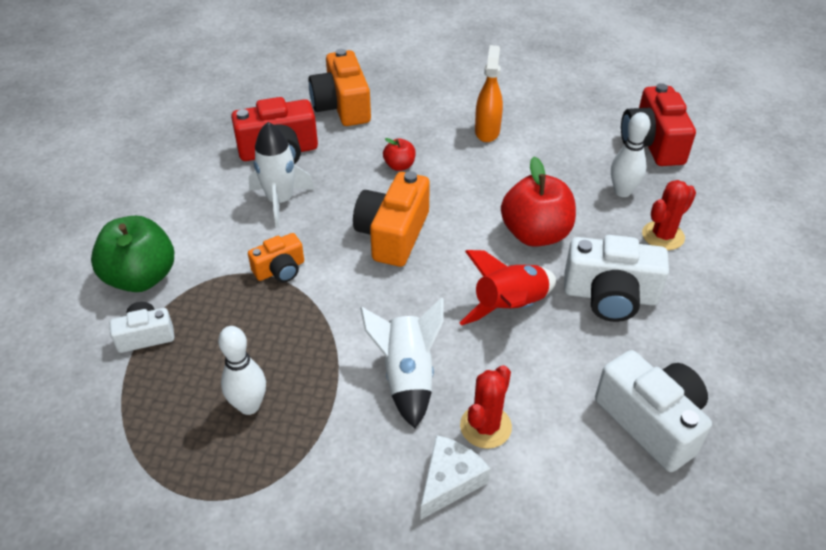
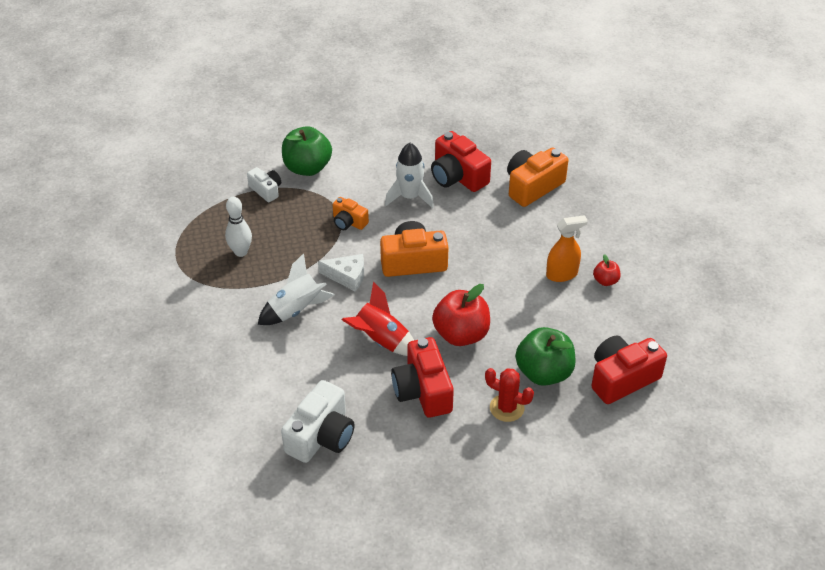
camera: 65 degrees right, 0 degrees up
(399, 166) = (486, 240): red apple -> red apple (605, 281)
(449, 481) = (232, 353): white cheese -> white cheese (347, 276)
(485, 426) = (277, 357): red cactus -> none
(610, 296) = (423, 391): white camera -> red camera
(622, 191) = (544, 373): white bowling pin -> green apple

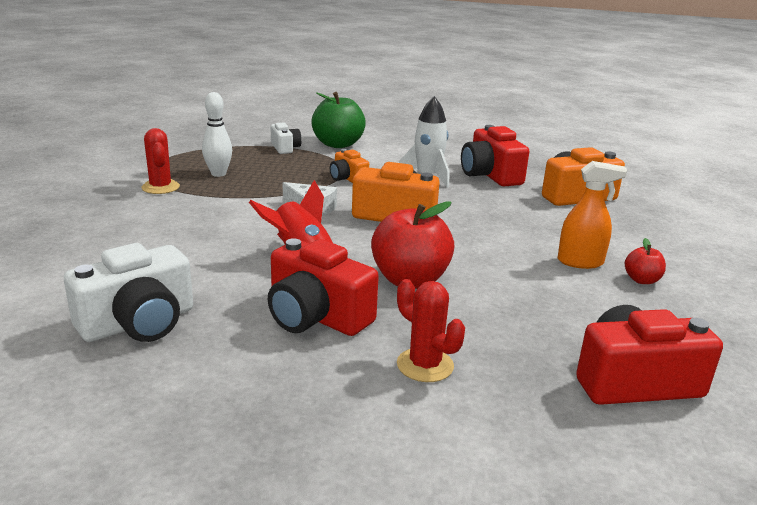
camera: 20 degrees right, 20 degrees down
(210, 288) = (160, 187): none -> red cactus
(296, 310) = (229, 219): white rocket -> none
(423, 391) = (316, 316): red camera -> red camera turned 60 degrees counterclockwise
(544, 373) = (506, 343): green apple -> none

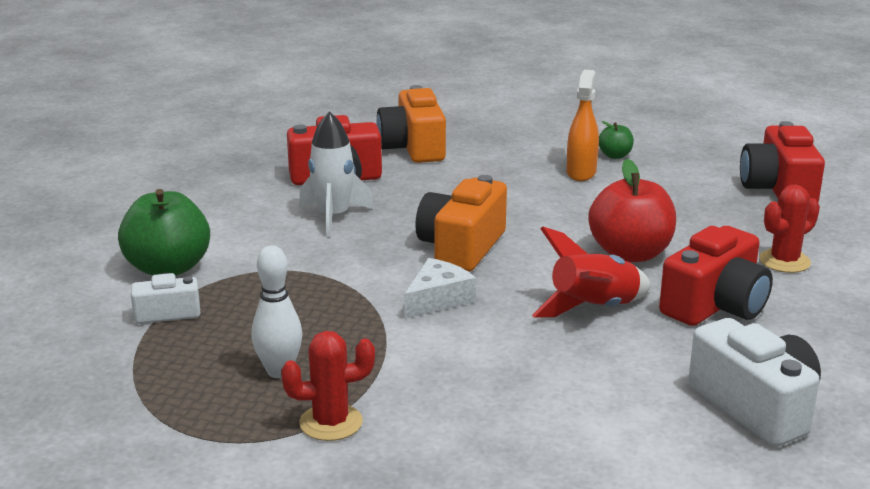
camera: 80 degrees left, 0 degrees up
(348, 178) = (327, 269): orange camera -> none
(641, 280) = (615, 156): red apple -> green apple

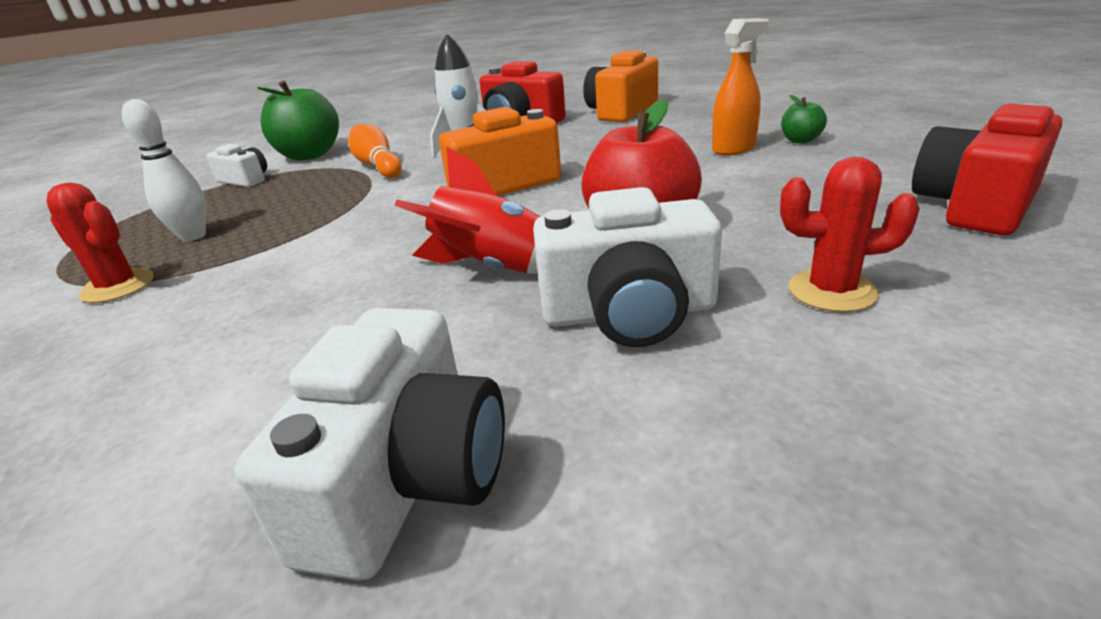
camera: 45 degrees right, 5 degrees up
(290, 260) = (377, 166): none -> orange bowling pin
(437, 299) = (395, 218): white cheese -> none
(715, 305) = (629, 313): red camera -> white camera

